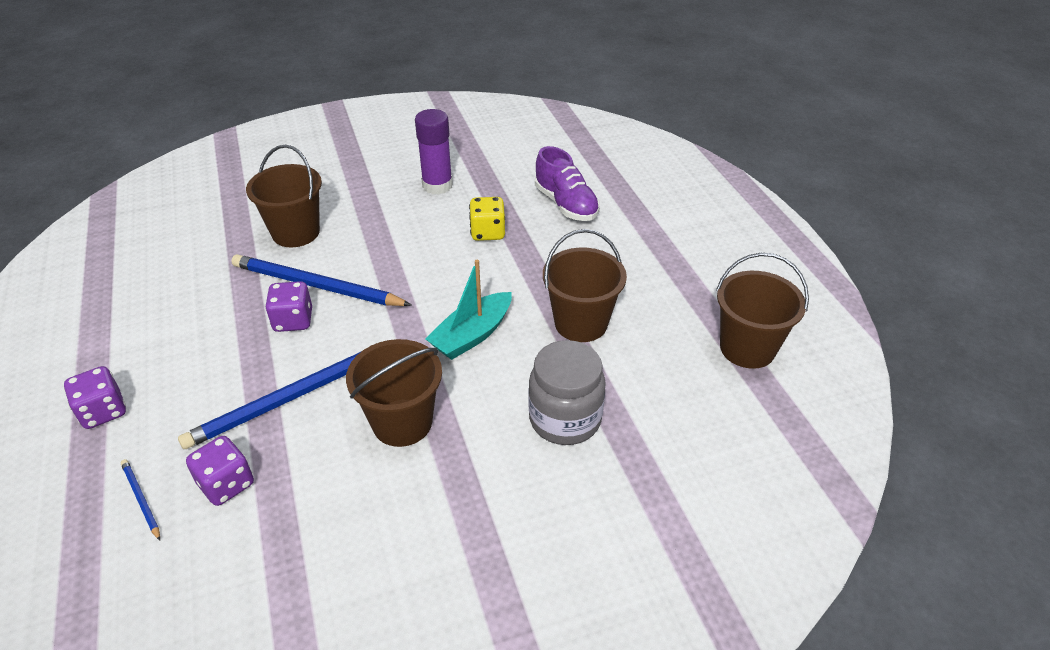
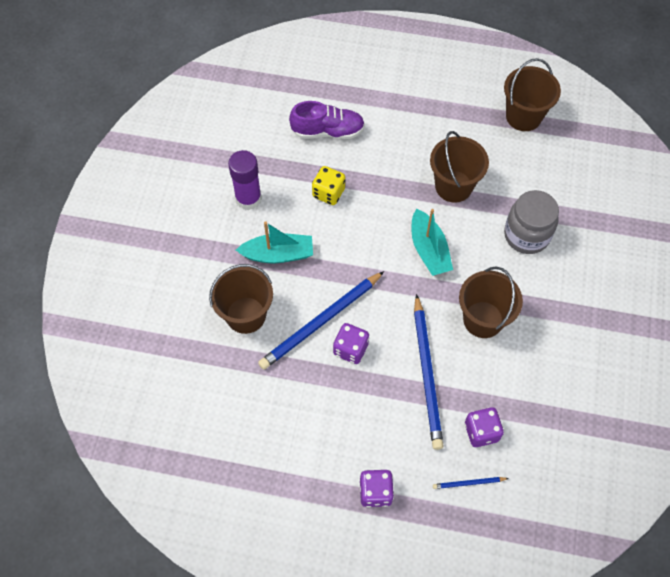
camera: 60 degrees left, 20 degrees up
(384, 227) = (278, 254): none -> turquoise boat

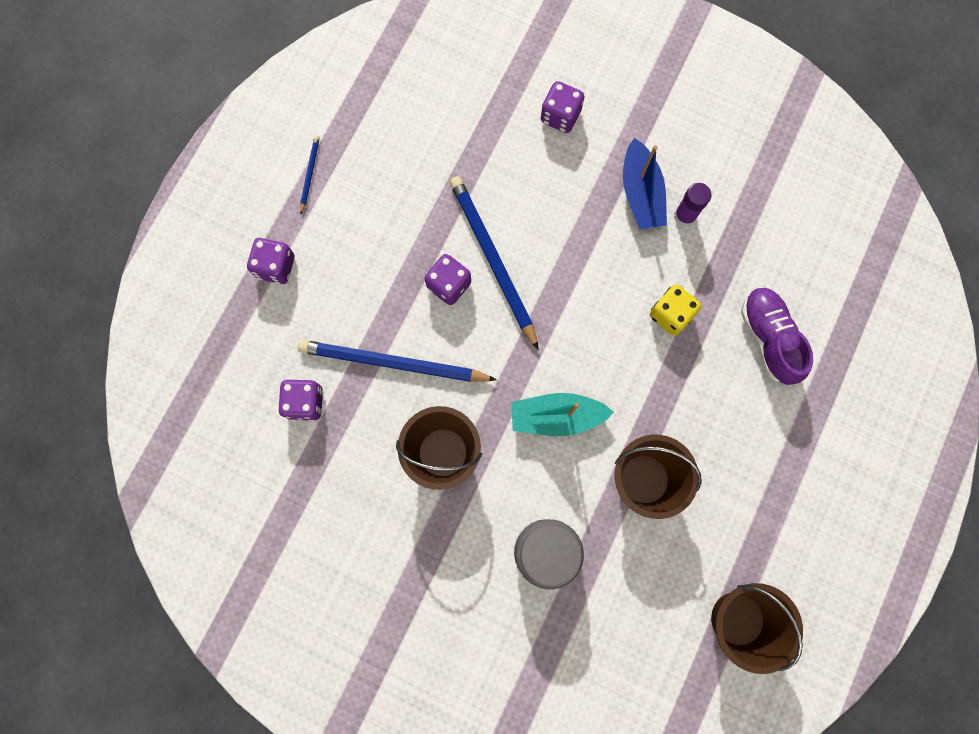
camera: 105 degrees right, 15 degrees up
(184, 301) = (560, 116): none -> purple dice
(237, 231) = (641, 193): none -> blue boat
(246, 315) = (525, 179): brown bucket -> none
(248, 198) = (685, 216): purple glue stick -> purple glue stick, size x0.66
(278, 254) = (596, 233): turquoise boat -> none
(328, 131) = (768, 338): purple shoe -> purple shoe turned 150 degrees clockwise
(469, 483) = (252, 369): blue pencil -> blue pencil (309, 174)

